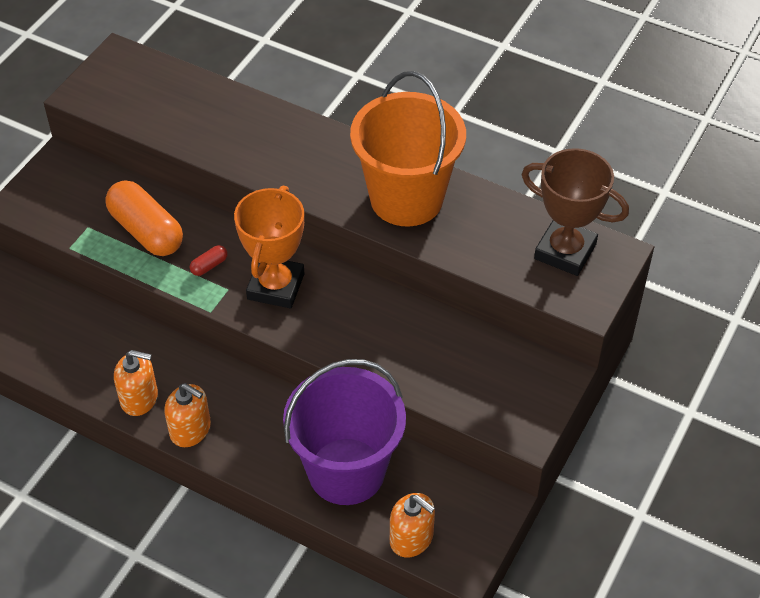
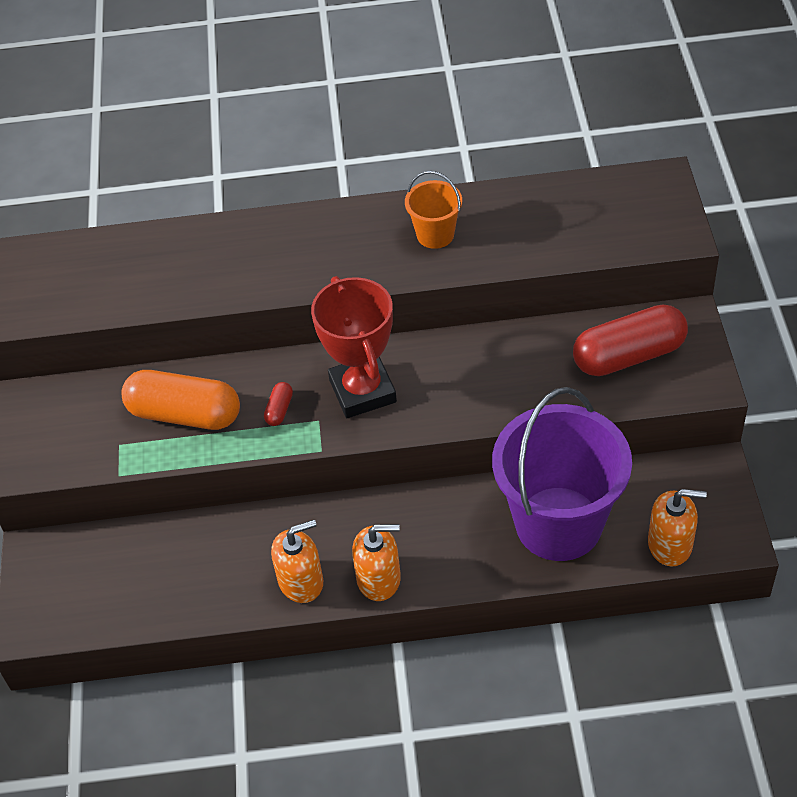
camera: 30 degrees left, 0 degrees up
(275, 286) = (362, 391): orange trophy -> red trophy
(406, 198) = (435, 235): orange bucket -> orange bucket, size x0.45
(487, 376) = (628, 355): none -> red capsule
(565, 251) = (618, 202): brown trophy -> none

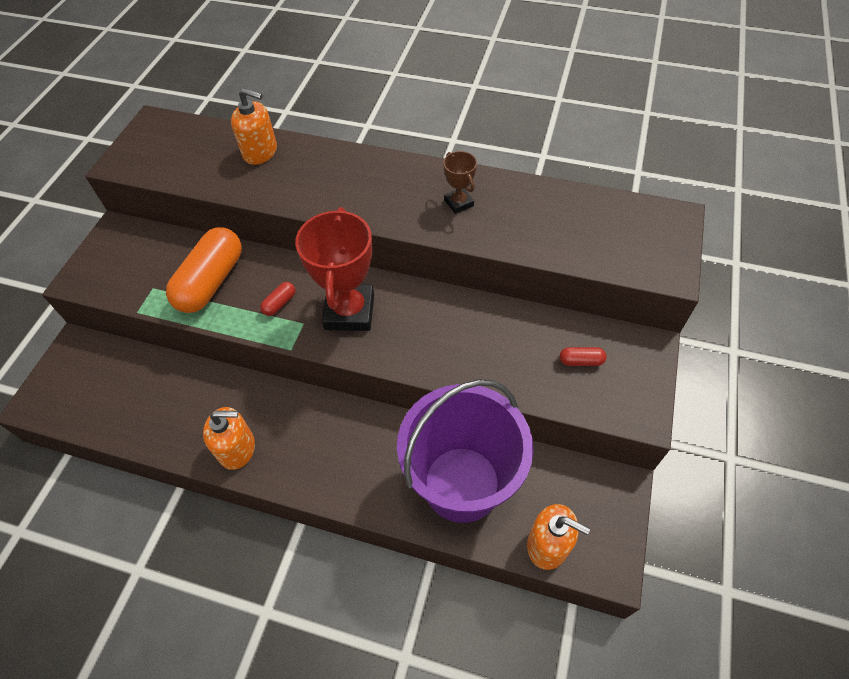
camera: 20 degrees right, 5 degrees up
(184, 414) = (211, 281): orange capsule -> orange capsule turned 75 degrees clockwise
(379, 578) = (295, 472): orange soap dispenser -> orange soap dispenser (260, 152)
(435, 235) = (459, 203): orange bucket -> brown trophy
(628, 355) = (581, 361): red capsule -> red capsule, size x0.42

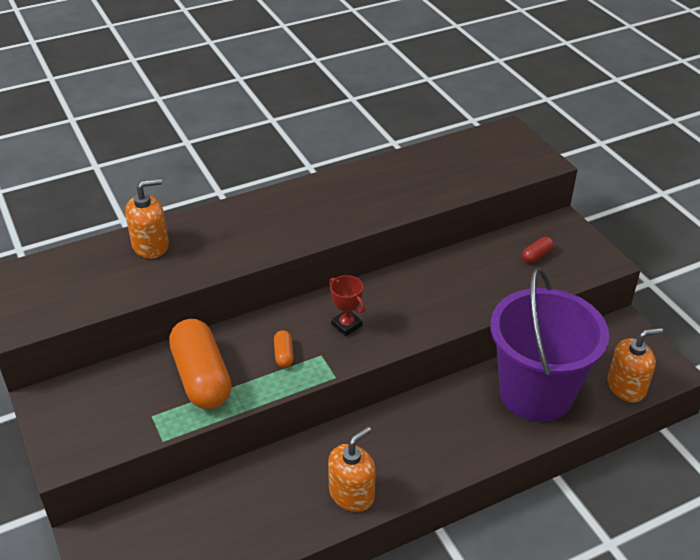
camera: 45 degrees left, 15 degrees down
(279, 303) = (283, 355): red capsule -> orange capsule
(349, 312) = (346, 325): red trophy -> red trophy, size x0.49
(459, 203) = (362, 195): brown trophy -> none

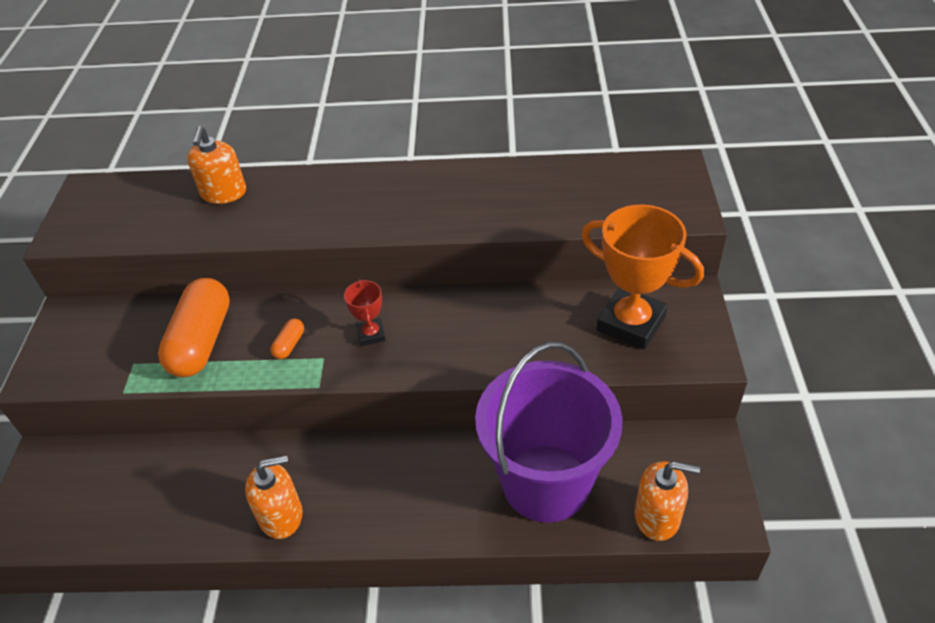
camera: 30 degrees right, 5 degrees up
(151, 245) = (223, 193): orange soap dispenser -> orange soap dispenser turned 90 degrees clockwise
(536, 255) = (631, 323): red capsule -> orange trophy

